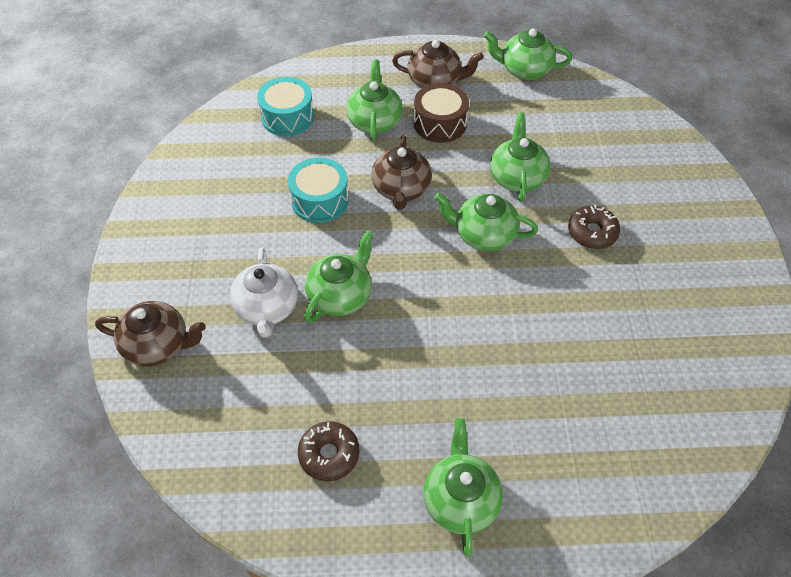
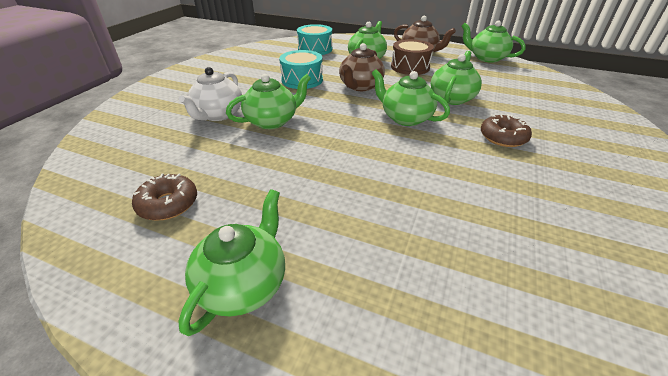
camera: 25 degrees right, 15 degrees down
(158, 345) = (134, 113): brown teapot -> none

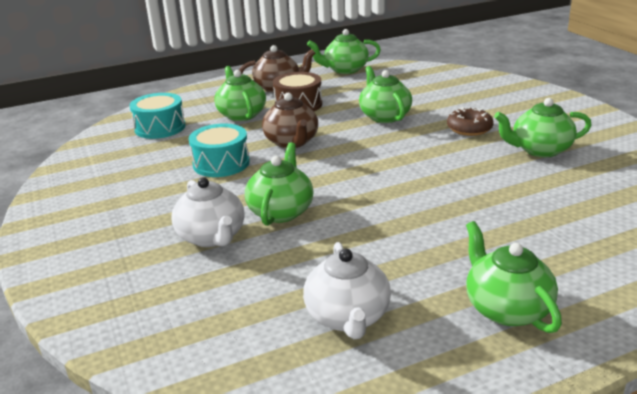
camera: 45 degrees left, 10 degrees down
(168, 204) = (348, 317): brown donut -> white teapot
(405, 118) = (383, 149): green teapot -> green teapot (540, 150)

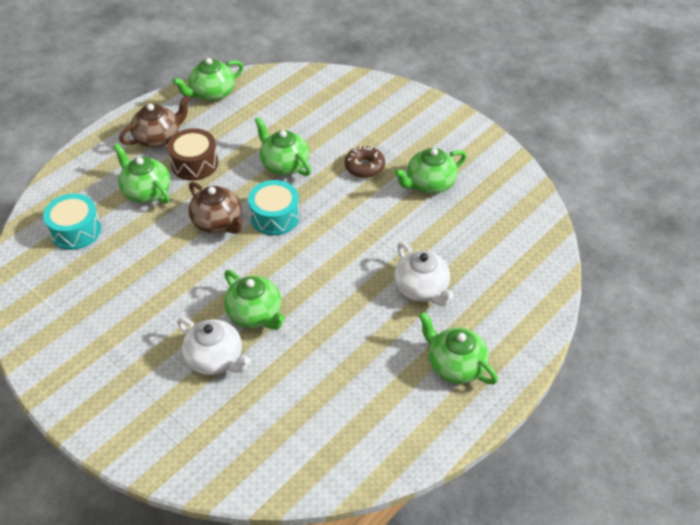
camera: 25 degrees left, 20 degrees up
(221, 163) = (169, 268): turquoise drum -> turquoise drum (275, 217)
(281, 211) = (255, 314): green teapot -> green teapot turned 150 degrees clockwise
(348, 317) = (357, 405): white teapot -> white teapot (422, 288)

